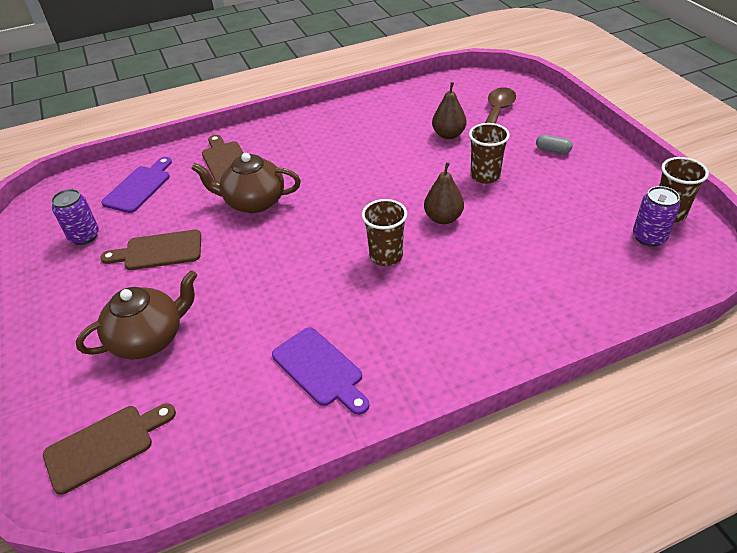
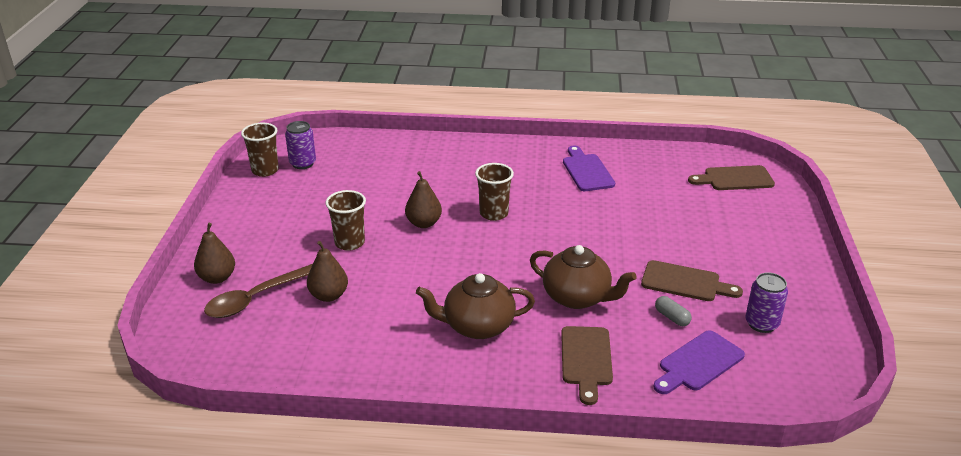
camera: 155 degrees left, 10 degrees down
(149, 339) = (701, 221): brown teapot -> brown teapot (477, 326)
(543, 117) = (217, 278): none -> brown pear
(553, 150) = (263, 243): grey capsule -> grey capsule (672, 317)

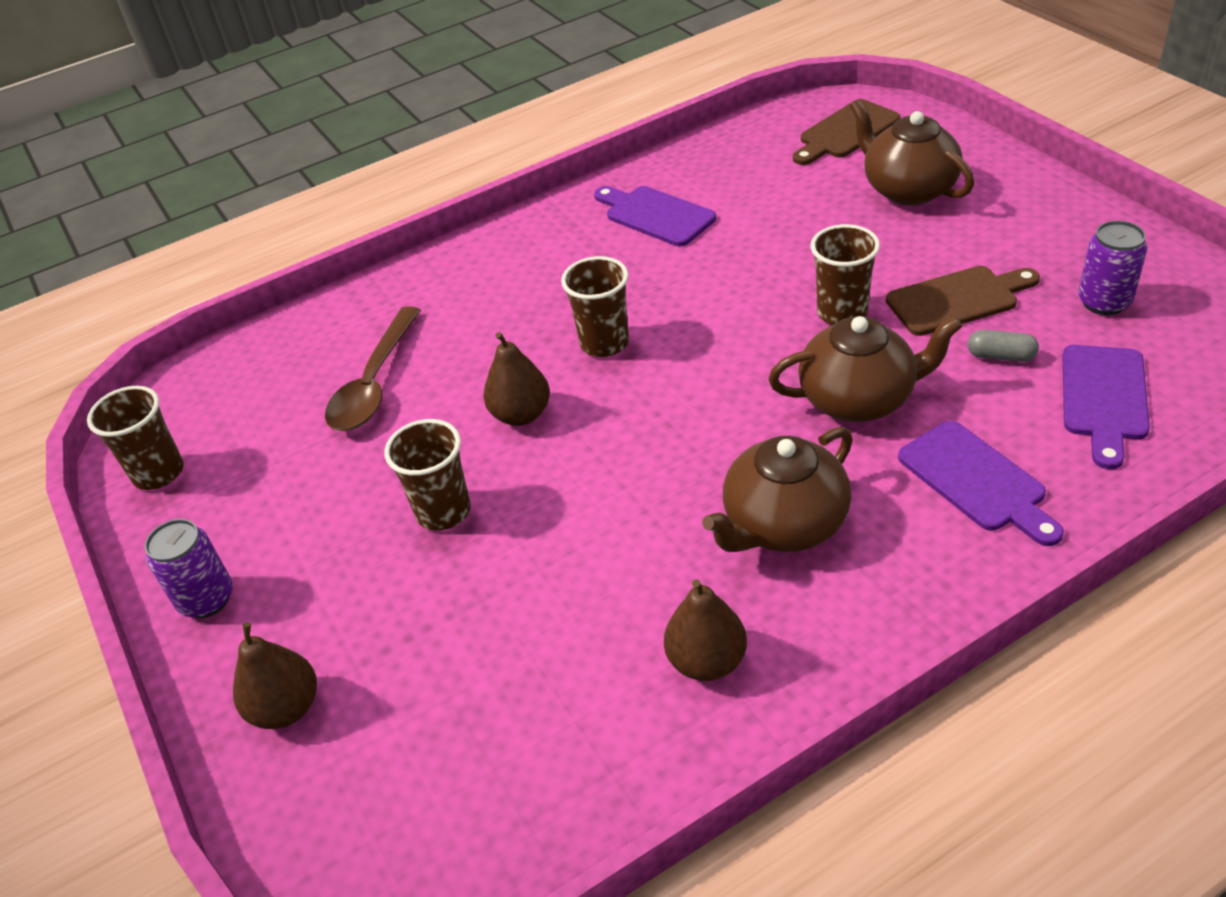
camera: 30 degrees left, 10 degrees up
(255, 298) = (397, 701): brown spoon -> brown spoon (374, 384)
(302, 163) = (213, 426): purple can -> purple can (206, 599)
(329, 295) = (511, 618): brown pear -> brown pear (706, 661)
(586, 359) = (976, 480): brown cutting board -> purple cutting board
(619, 258) = (842, 313): none -> brown cup
(730, 221) = (908, 189): none -> brown teapot

